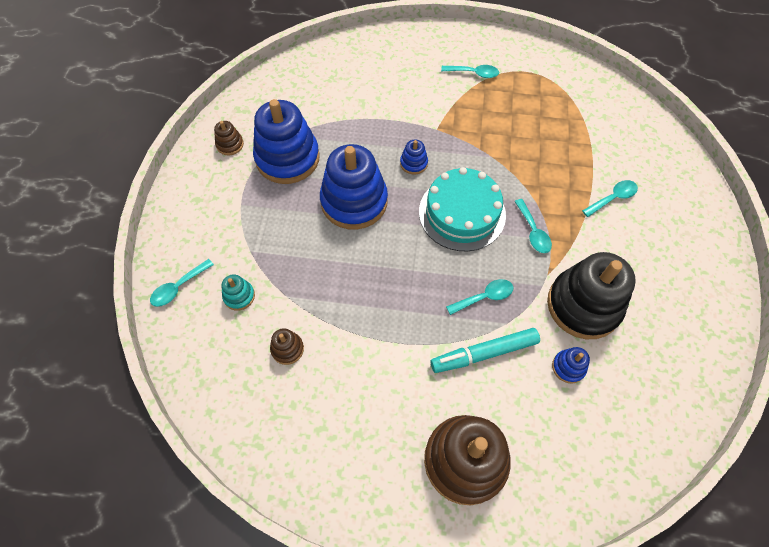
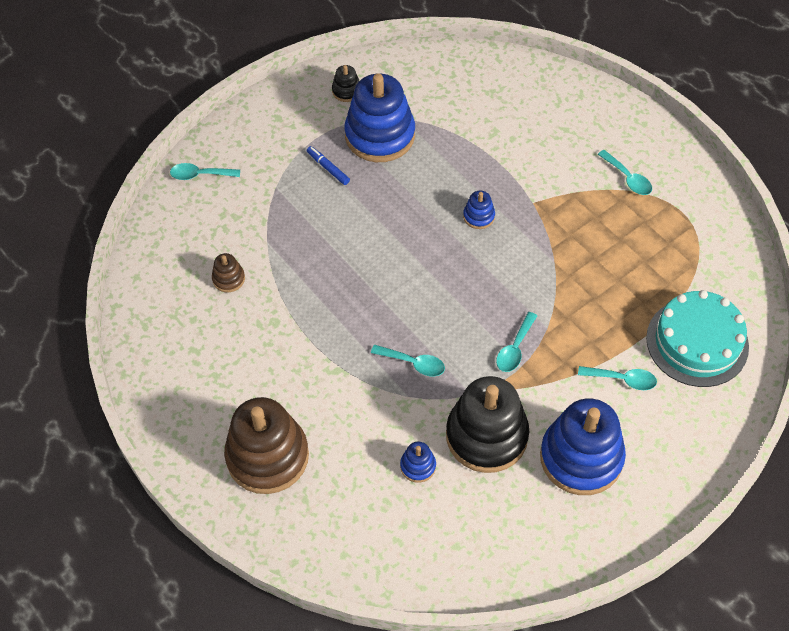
camera: 45 degrees right, 5 degrees down
(230, 144) = (346, 91): brown stacking toy -> black stacking toy
(239, 296) = (234, 214): turquoise stacking toy -> none
(275, 208) = (328, 168): none -> blue marker
(354, 201) = (394, 210): blue stacking toy -> blue stacking toy (581, 457)
(462, 213) = (472, 287): turquoise cake -> turquoise cake (697, 342)
(484, 353) = (365, 401): turquoise marker -> none

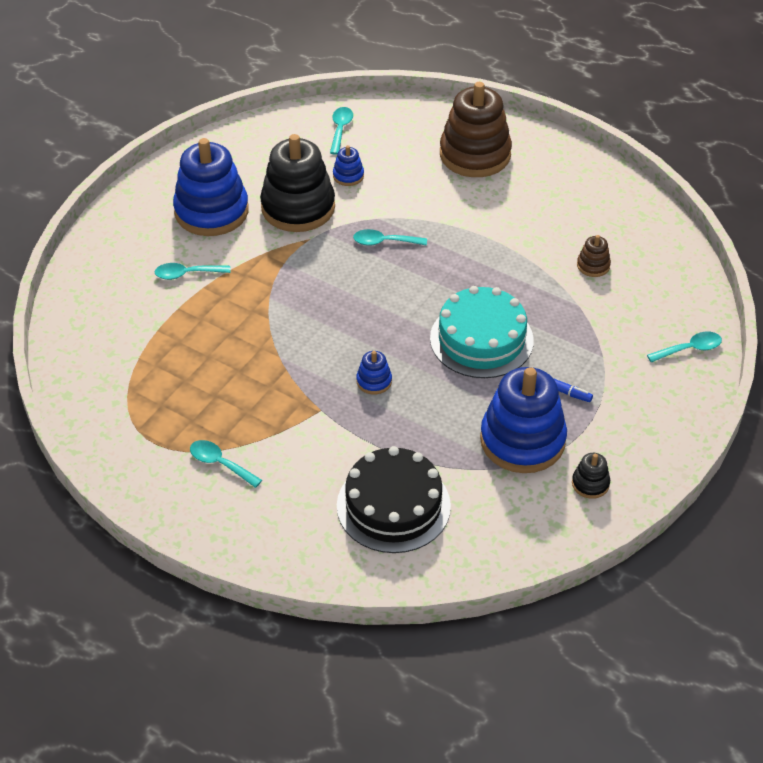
camera: 160 degrees right, 10 degrees down
(501, 112) = (393, 506): none -> black cake
(515, 348) = (295, 274): turquoise spoon -> turquoise spoon (340, 130)
(697, 342) = (119, 320): turquoise cake -> turquoise cake (481, 339)

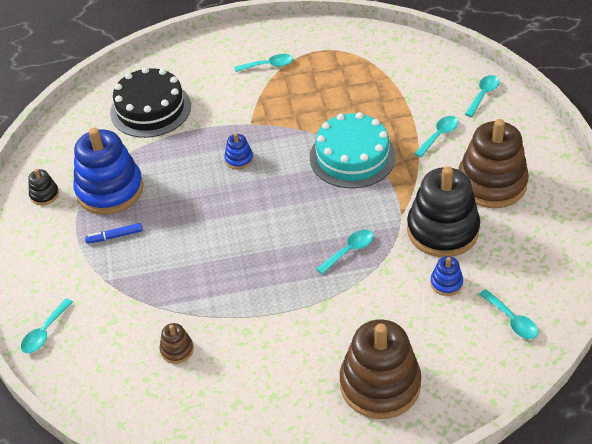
camera: 140 degrees right, 0 degrees up
(96, 279) = (483, 95): none -> turquoise spoon
(211, 211) = (491, 183): blue stacking toy -> brown stacking toy
(481, 339) = (201, 232): turquoise cake -> turquoise cake (352, 157)

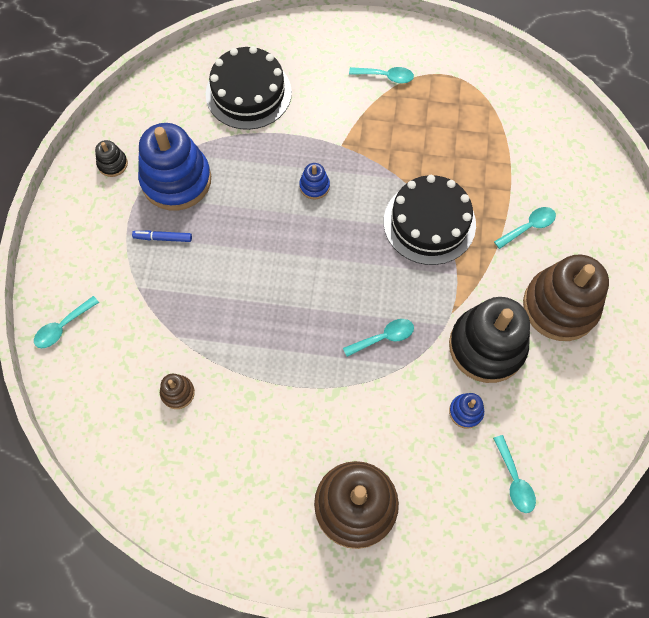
camera: 15 degrees right, 20 degrees up
(352, 157) = (429, 223): turquoise cake -> black cake
(483, 95) = (595, 190): turquoise spoon -> none

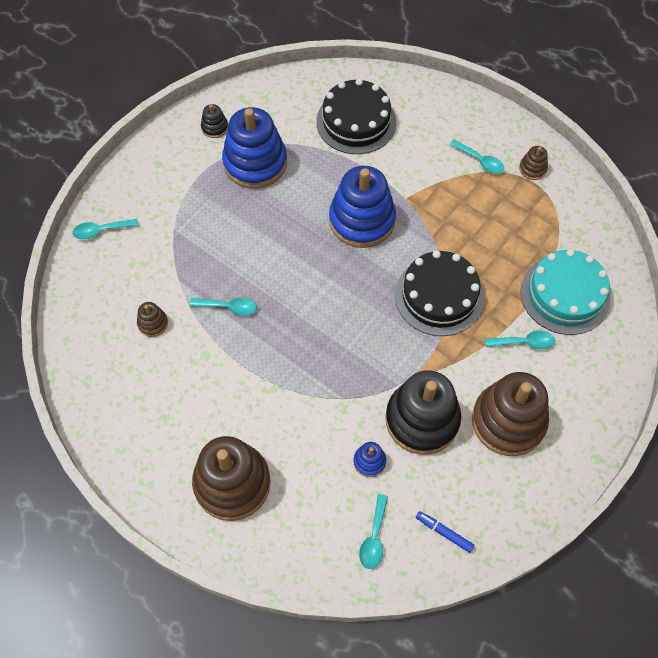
camera: 30 degrees right, 5 degrees down
(163, 238) = (216, 202): blue marker -> blue marker (444, 532)
(314, 186) = (362, 220): blue stacking toy -> blue stacking toy, size x2.32
(383, 337) = (340, 367): turquoise spoon -> turquoise spoon (228, 307)
(436, 62) = (532, 169): none -> brown stacking toy
(535, 165) = (565, 295): none -> turquoise cake

